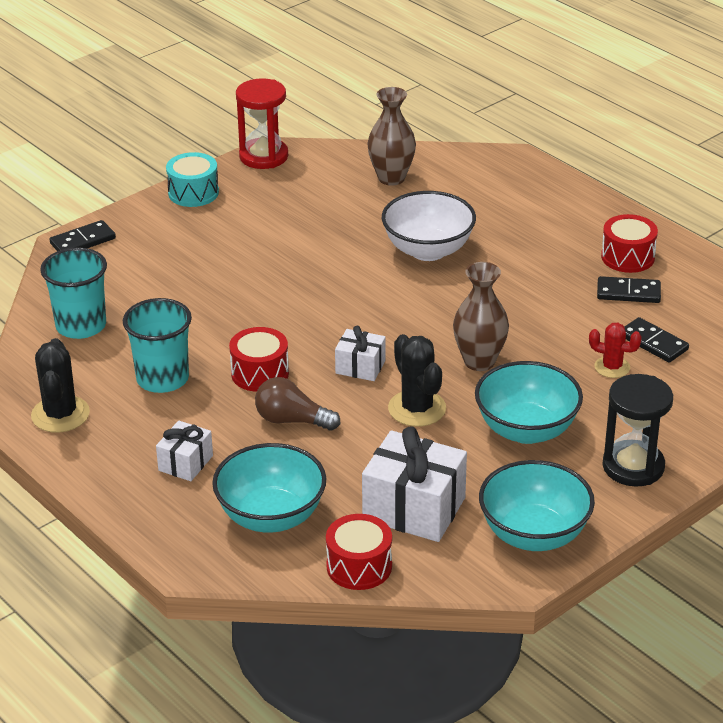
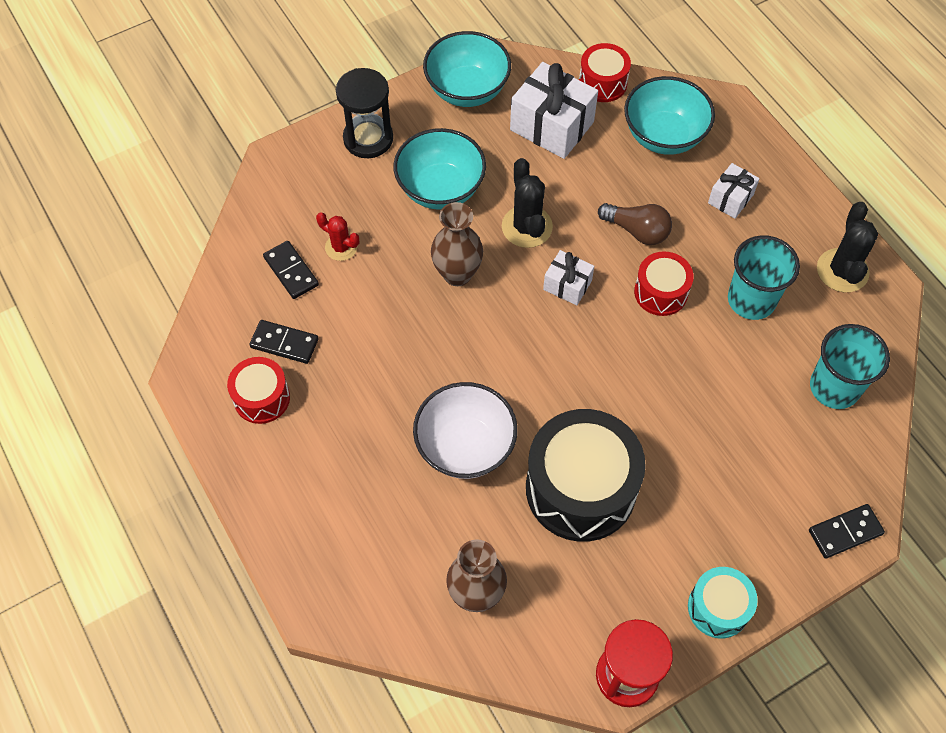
camera: 170 degrees left, 25 degrees up
(318, 239) = (580, 488): none -> black drum

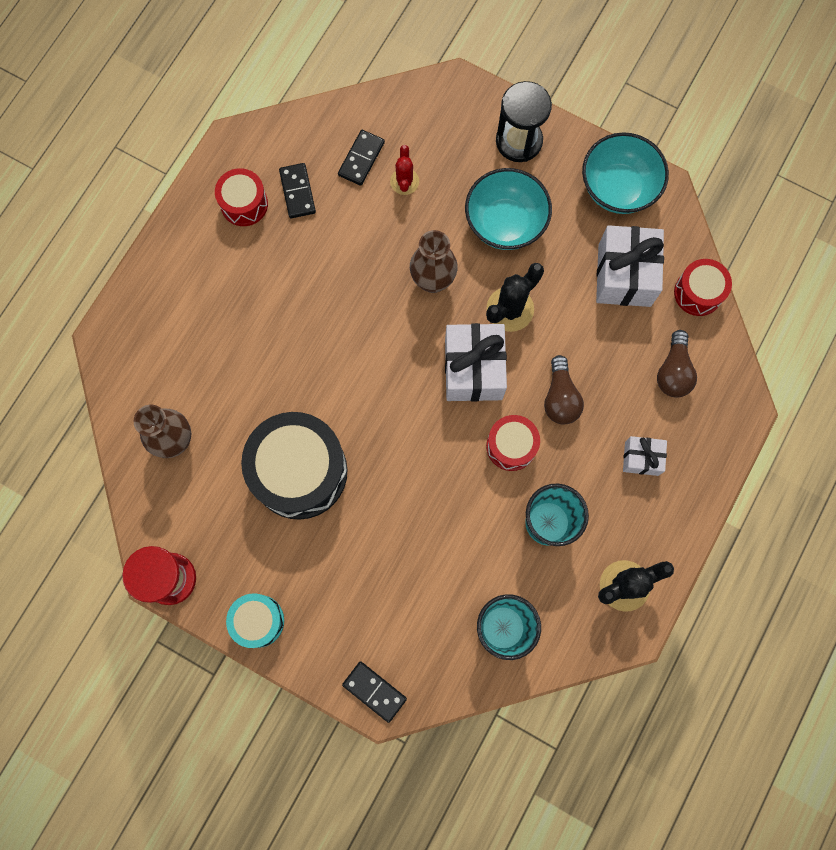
camera: 60 degrees right, 15 degrees up
(465, 446) = (286, 369): white bowl -> none
(567, 285) = (473, 369): white gift -> white gift, size x1.82
(664, 136) = (673, 371): turquoise bowl -> brown light bulb

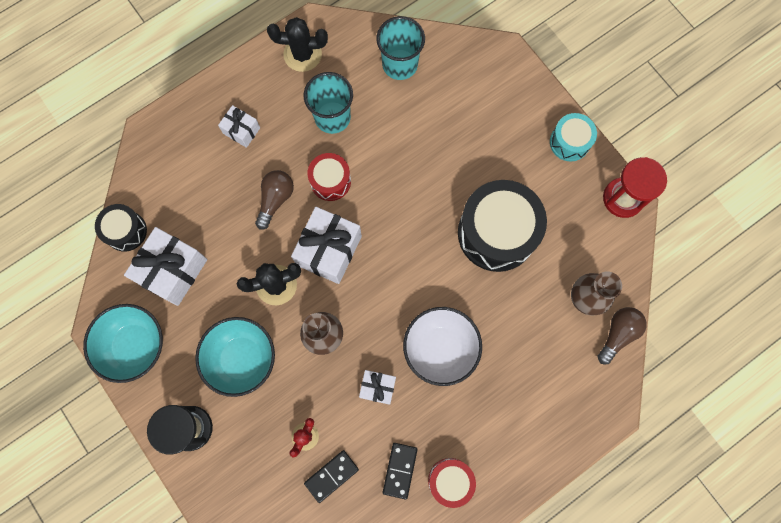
camera: 155 degrees left, 0 degrees up
(308, 321) = (440, 349): none -> white bowl
(355, 256) = (377, 387): none -> white gift
(374, 691) = (506, 63): black domino -> none
(673, 371) = (181, 181): brown light bulb -> brown light bulb (617, 334)
(698, 293) = (126, 231): red drum -> black drum

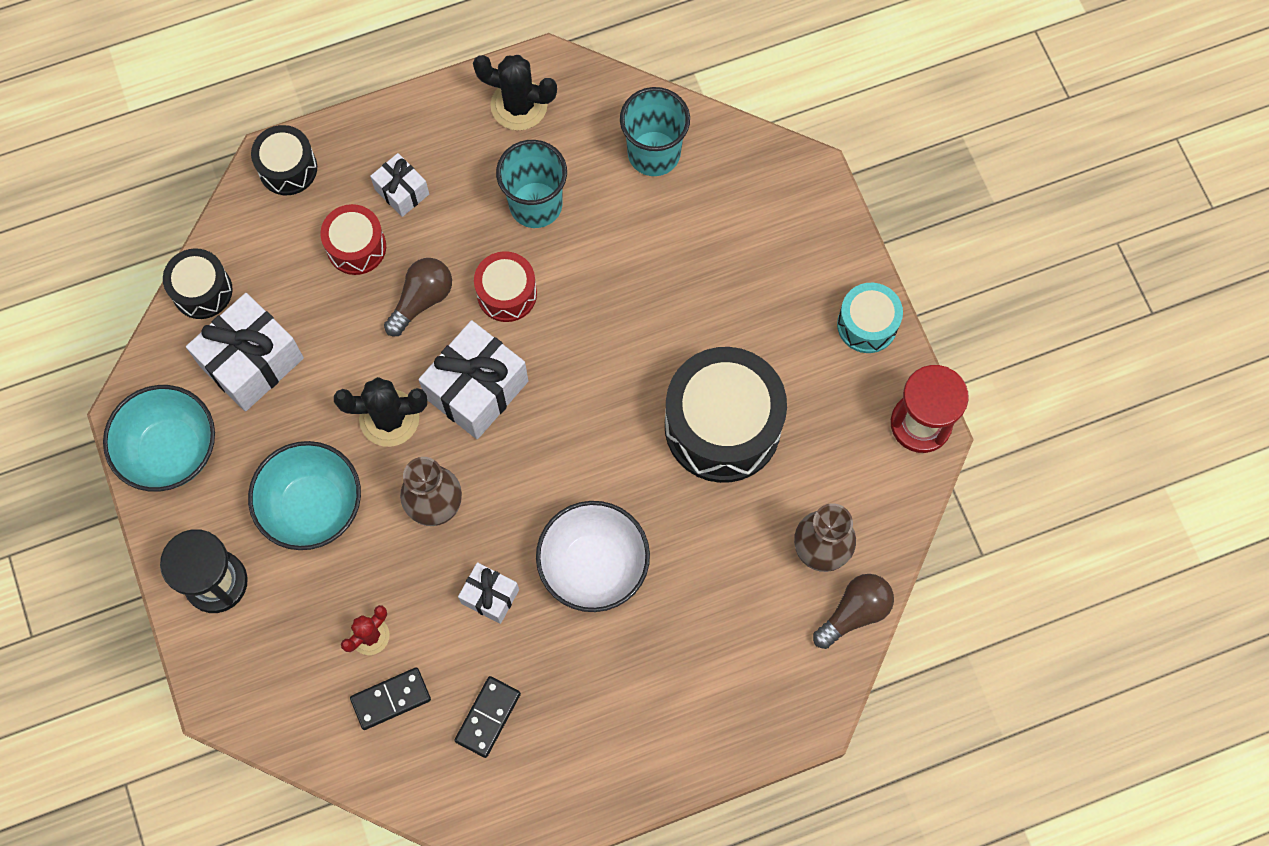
camera: 15 degrees right, 5 degrees down
(161, 134) = (288, 168): none -> black drum
(450, 480) = (554, 750): red drum -> red drum (356, 247)

